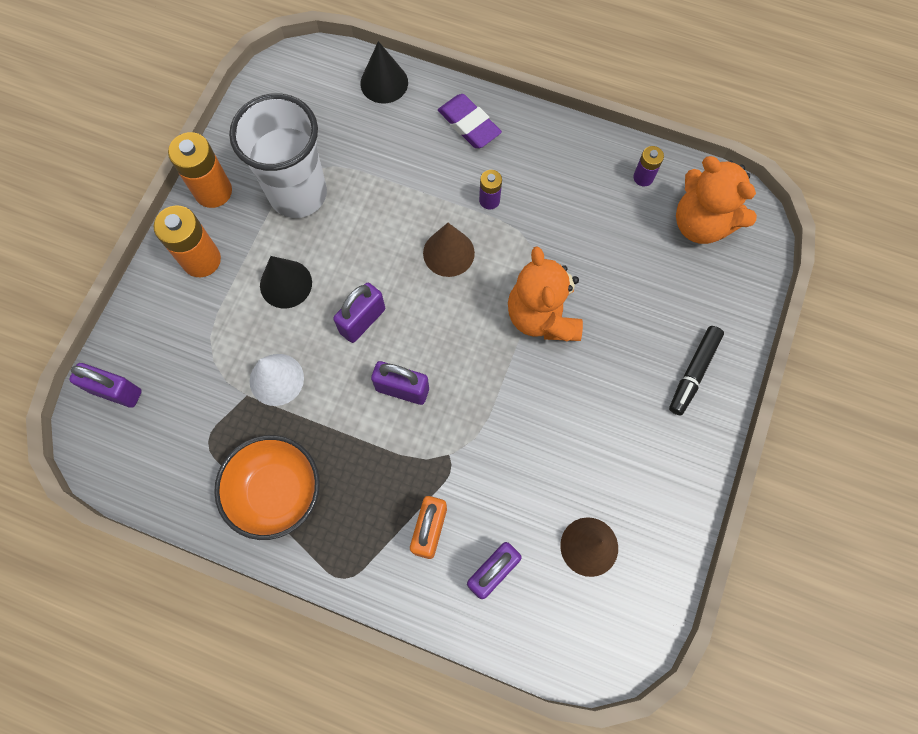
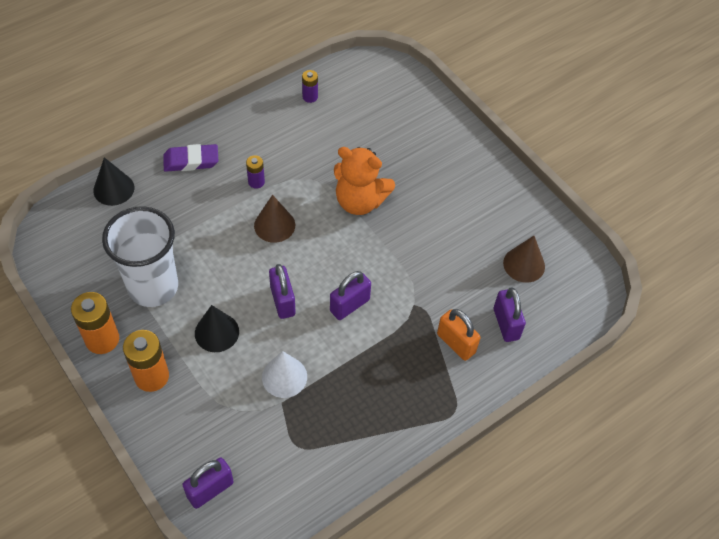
camera: 60 degrees left, 15 degrees down
(276, 492) = (366, 421): orange bowl -> none
(693, 372) = (454, 149): black marker -> none
(701, 223) = (364, 88): orange teddy bear -> none

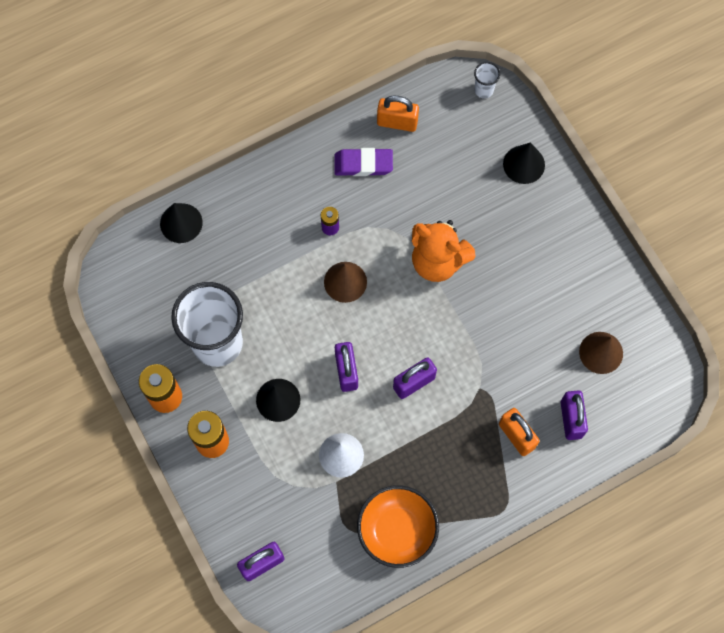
camera: 10 degrees right, 15 degrees up
(191, 161) = (263, 195): purple eraser -> purple eraser (363, 164)
(310, 97) = (397, 122): purple battery -> orange padlock
(348, 442) = (397, 530): none -> orange bowl
(384, 68) = (484, 90): none -> white cup
(428, 120) = (524, 164): none -> black cone

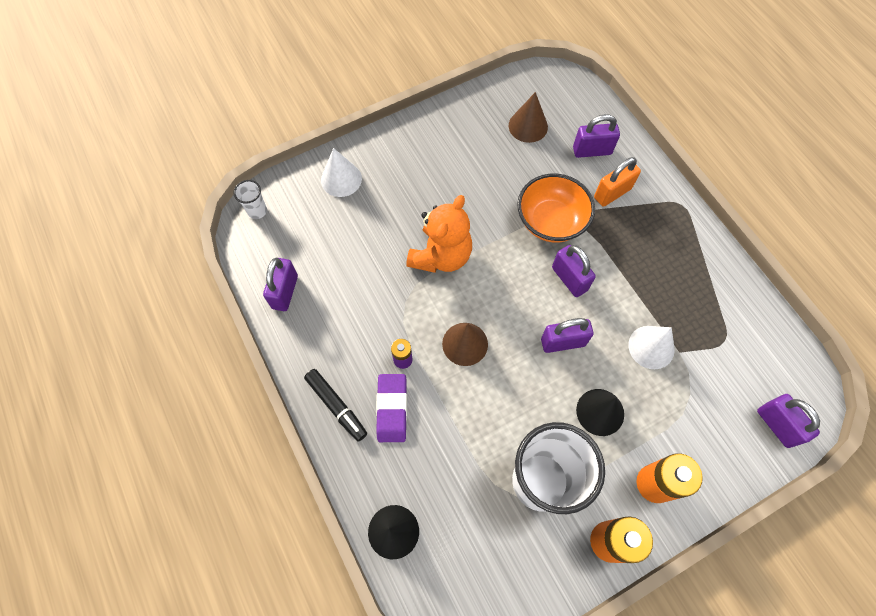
camera: 90 degrees left, 5 degrees down
(287, 173) = (336, 406): none -> black marker
(363, 164) = (331, 326): purple eraser -> purple eraser (392, 409)
(397, 122) = (285, 292): orange padlock -> purple padlock
(397, 530) = (718, 295): orange bowl -> orange bowl (551, 221)
(524, 164) = (341, 179): black cone -> white cone

